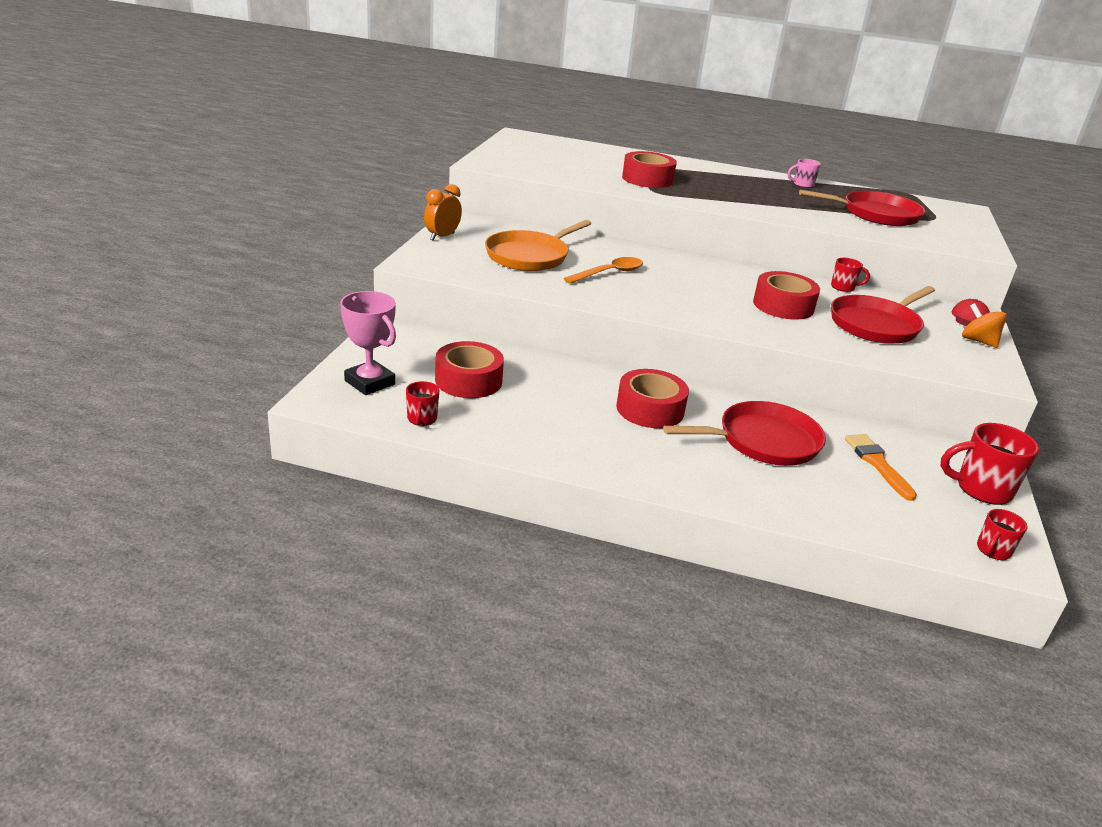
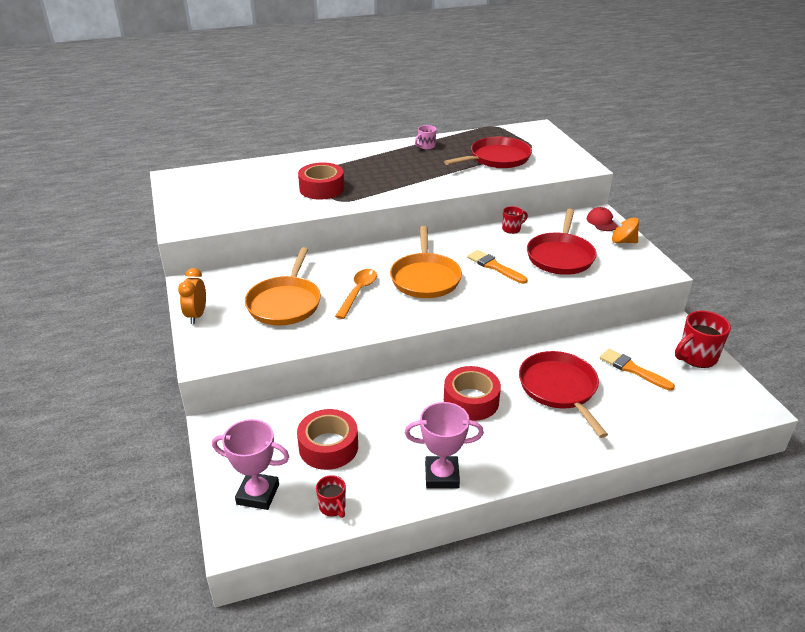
camera: 30 degrees left, 5 degrees up
(550, 445) = (442, 476): none -> pink trophy
(693, 287) = (425, 278): none -> orange pan
(763, 441) = (559, 388): red pan -> red pan turned 60 degrees counterclockwise
(783, 305) = (494, 266): red tape -> orange brush
(993, 550) = (740, 404): red mug -> none

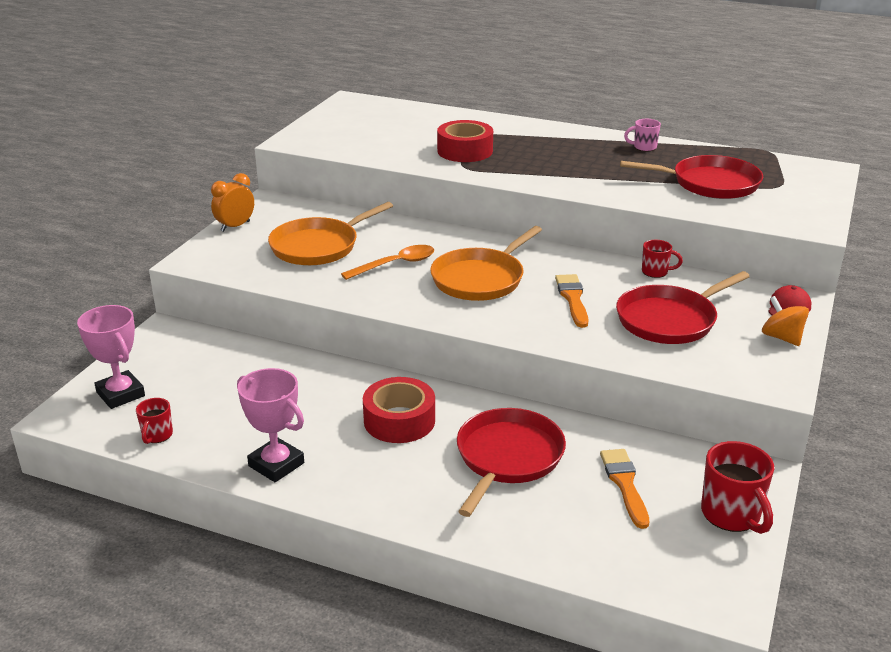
camera: 40 degrees right, 5 degrees down
(328, 447) = (221, 390): red tape -> none
(696, 357) = (732, 515): red mug -> red mug turned 120 degrees counterclockwise

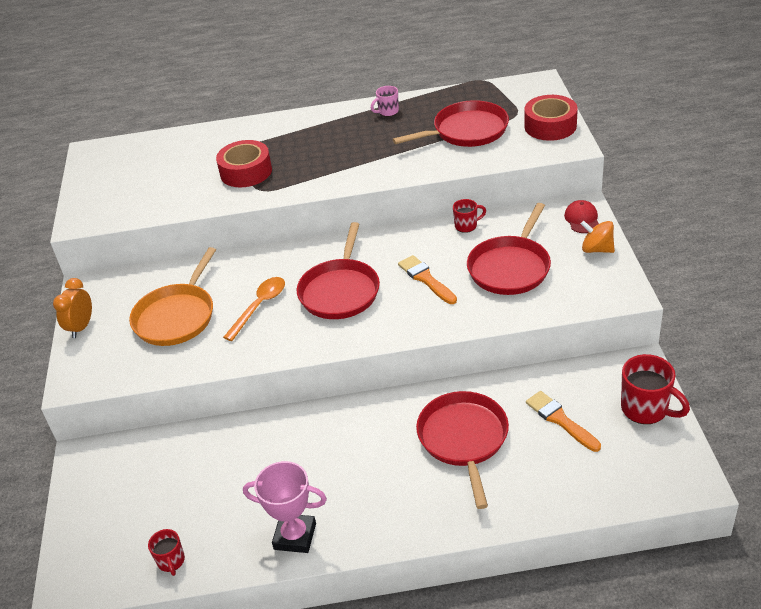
camera: 25 degrees left, 10 degrees up
(120, 394) = (101, 539): pink trophy -> none
(399, 420) = (358, 447): red tape -> red tape (550, 126)
(480, 279) = (340, 291): orange pan -> red pan

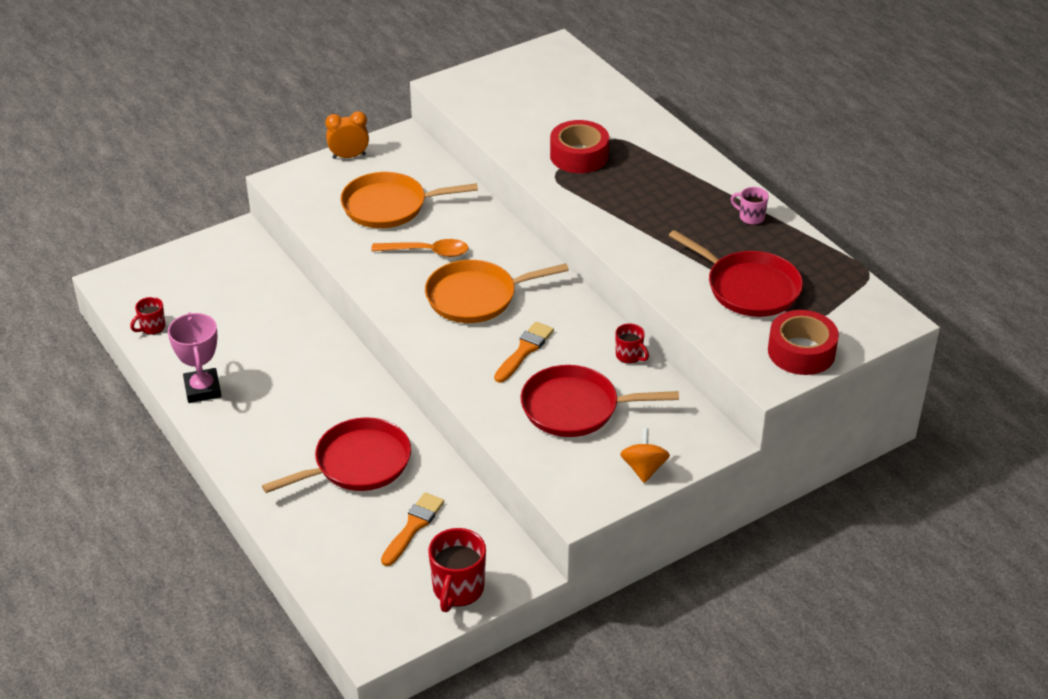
camera: 60 degrees right, 0 degrees up
(340, 291) = (476, 297): red pan -> orange pan
(582, 219) = (693, 444): red cap -> none

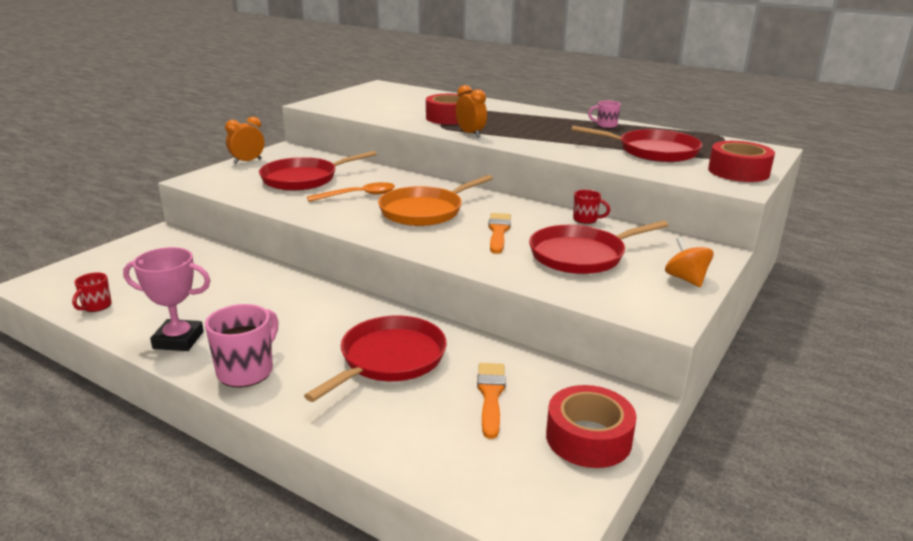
camera: 25 degrees left, 15 degrees down
(202, 389) = (178, 340): pink trophy -> pink trophy turned 45 degrees counterclockwise
(241, 441) = (247, 371): none -> pink mug
(389, 206) = (303, 179): orange pan -> red pan
(457, 590) = (588, 438): red mug -> red tape
(574, 200) = (470, 134): none -> orange clock

